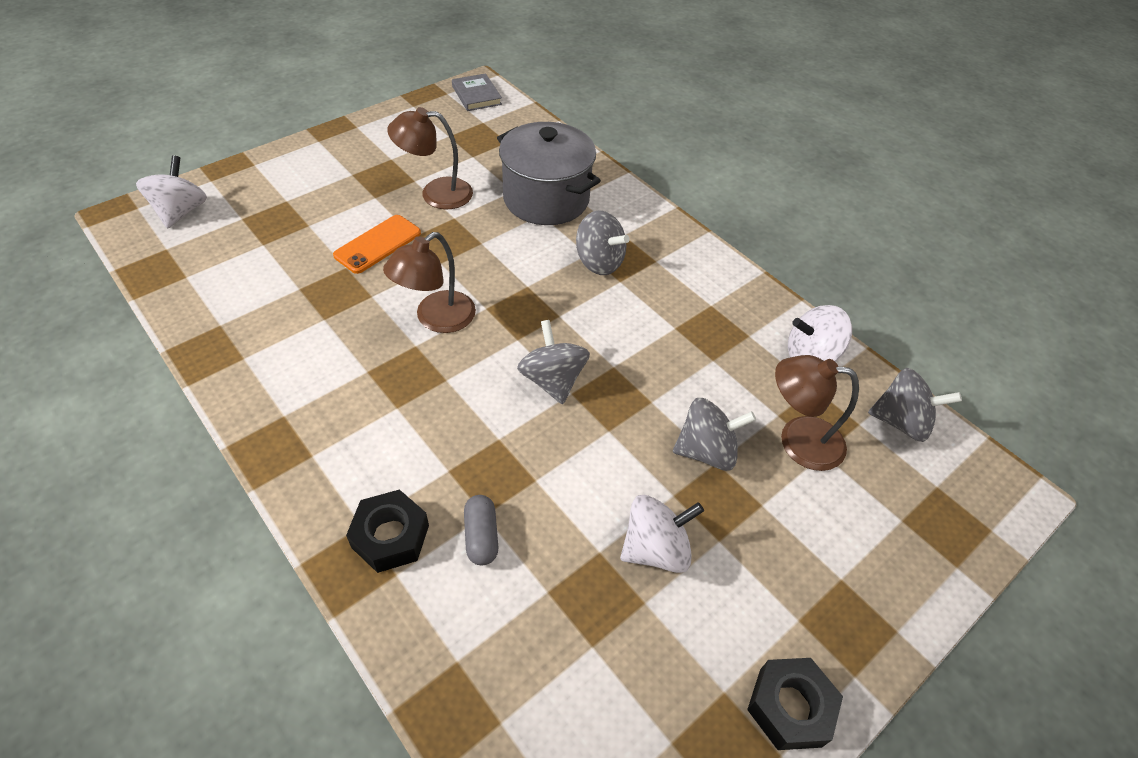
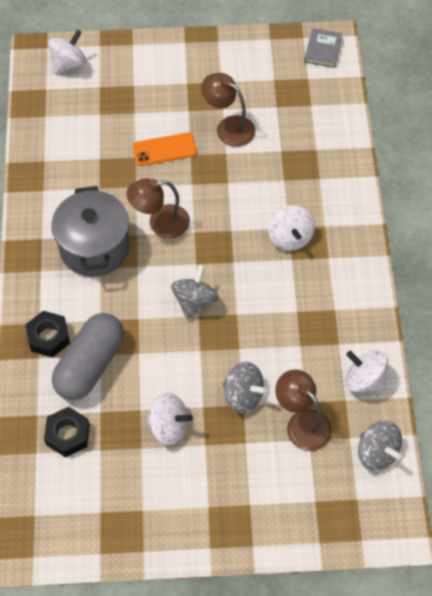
camera: 40 degrees right, 10 degrees up
(481, 536) = (90, 365): grey capsule -> grey capsule, size x2.25
(546, 199) = (297, 169): grey pot -> grey pot (94, 247)
(599, 262) = (290, 238): grey spinning top -> white spinning top
(789, 707) = (166, 537): black nut -> black nut (68, 435)

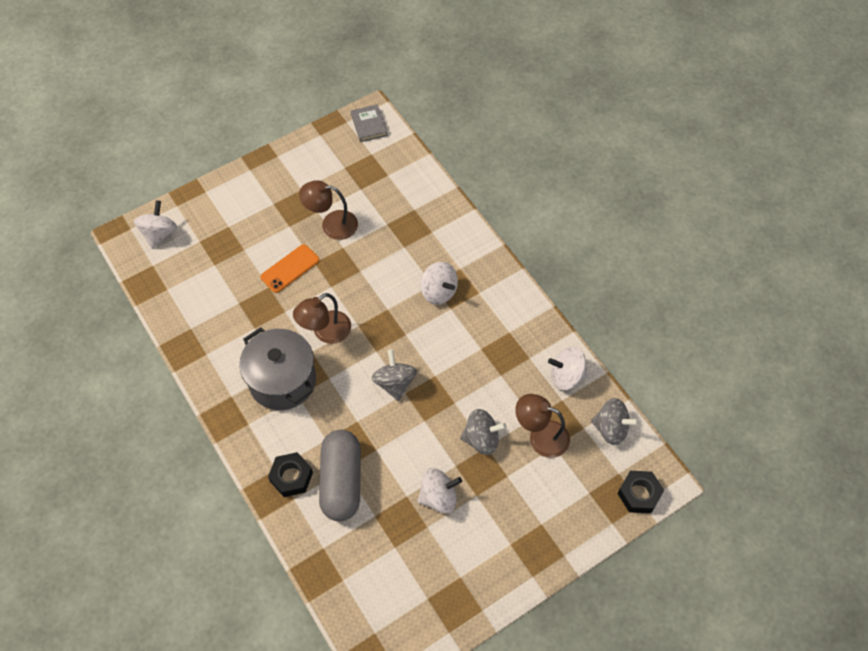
camera: 30 degrees left, 0 degrees up
(68, 435) = (360, 550): black nut -> black nut (639, 494)

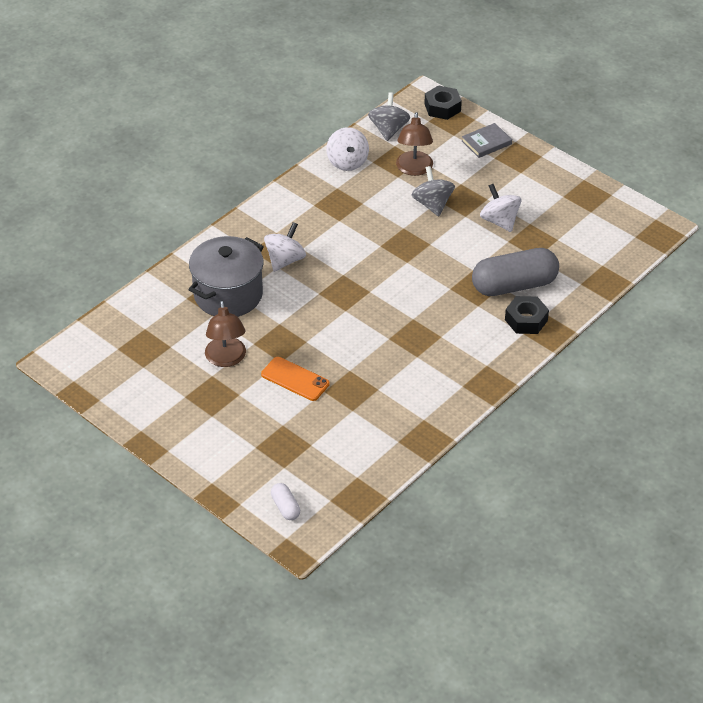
camera: 105 degrees left, 15 degrees down
(159, 234) = (285, 507): white spinning top -> white capsule
(282, 380) = (430, 351): grey pot -> grey pot (228, 295)
(325, 332) = (363, 333): brown lamp -> none
(369, 125) = (74, 359): grey book -> grey book (486, 142)
(395, 383) = (399, 271): grey spinning top -> none

